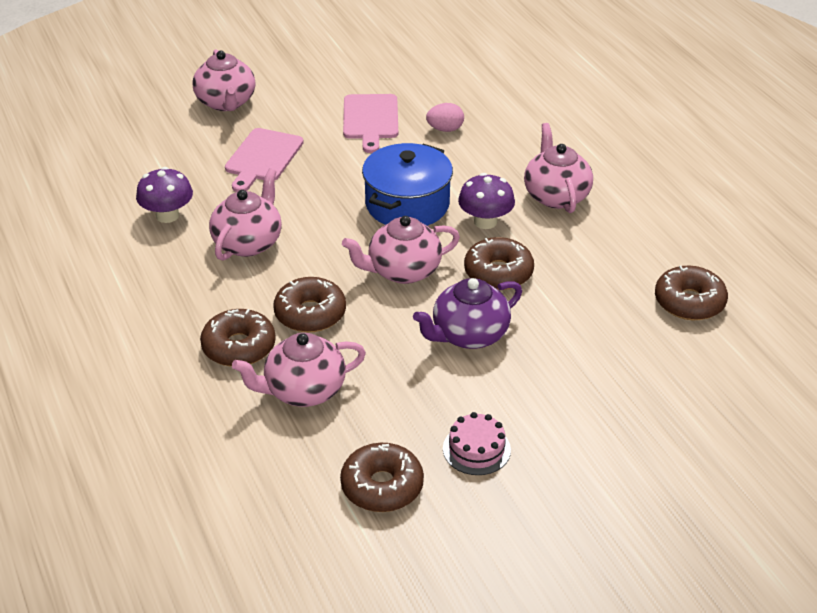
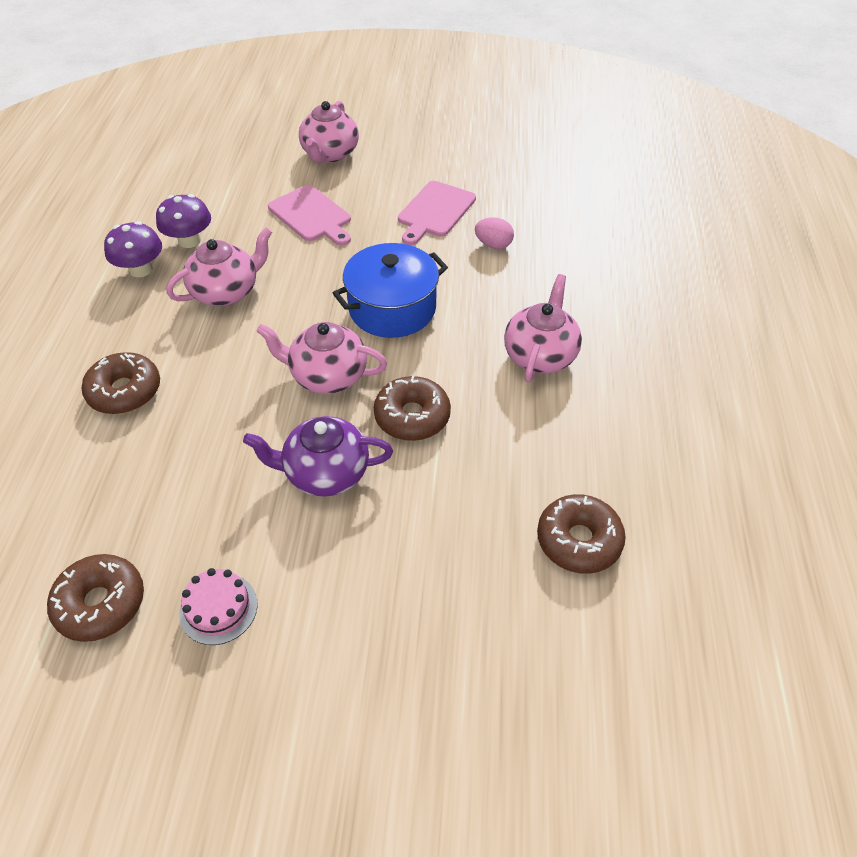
camera: 30 degrees right, 10 degrees up
(262, 158) = (312, 215): pink cutting board -> pink cutting board turned 90 degrees counterclockwise
(303, 391) = (133, 462): pink teapot -> none
(310, 314) = (210, 385): brown donut -> none
(485, 221) = (448, 355): purple mushroom -> purple mushroom (141, 269)

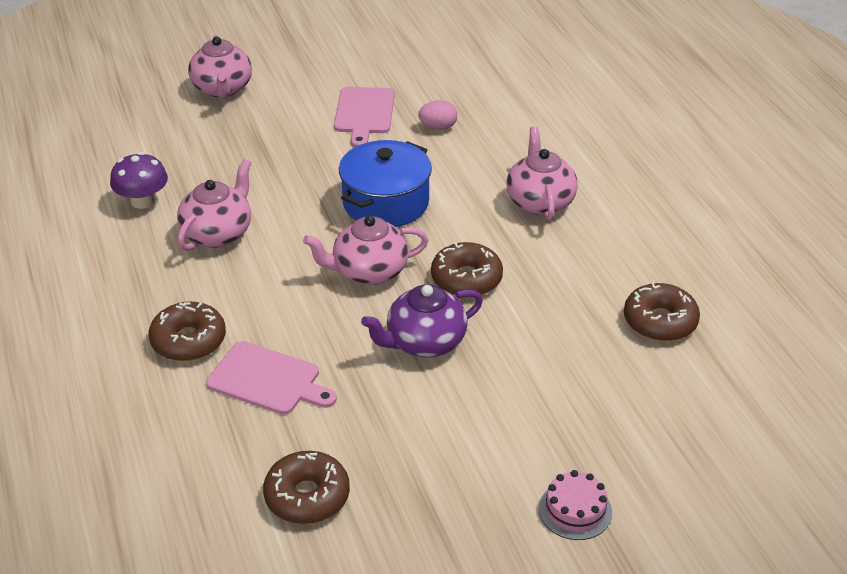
camera: 25 degrees left, 10 degrees down
(141, 269) = (114, 239): purple mushroom -> none
(218, 608) = (411, 463): pink cake -> pink cake (575, 510)
(312, 215) = (248, 147): pink cutting board -> pink cutting board (268, 380)

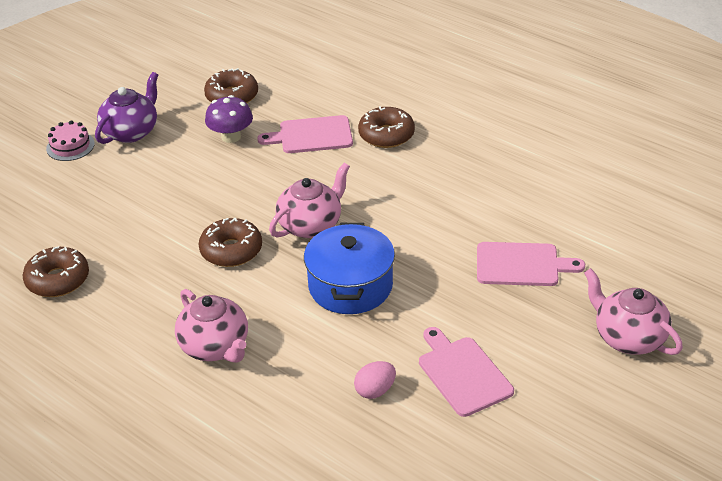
camera: 150 degrees right, 0 degrees up
(142, 201) = (541, 204): purple mushroom -> purple mushroom (231, 136)
(218, 233) = (453, 205): pink teapot -> none
(228, 162) = (521, 265): none -> pink cutting board
(424, 342) = (228, 195): purple teapot -> purple teapot (131, 132)

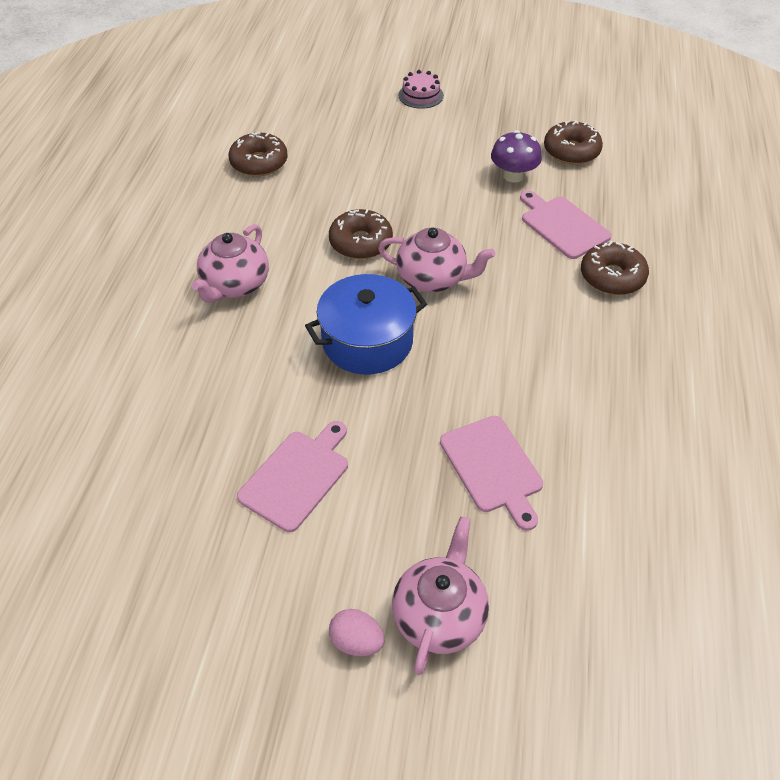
camera: 60 degrees right, 10 degrees up
(131, 132) = (467, 117): purple teapot -> none
(375, 390) = (238, 416): pink egg -> pink egg (357, 641)

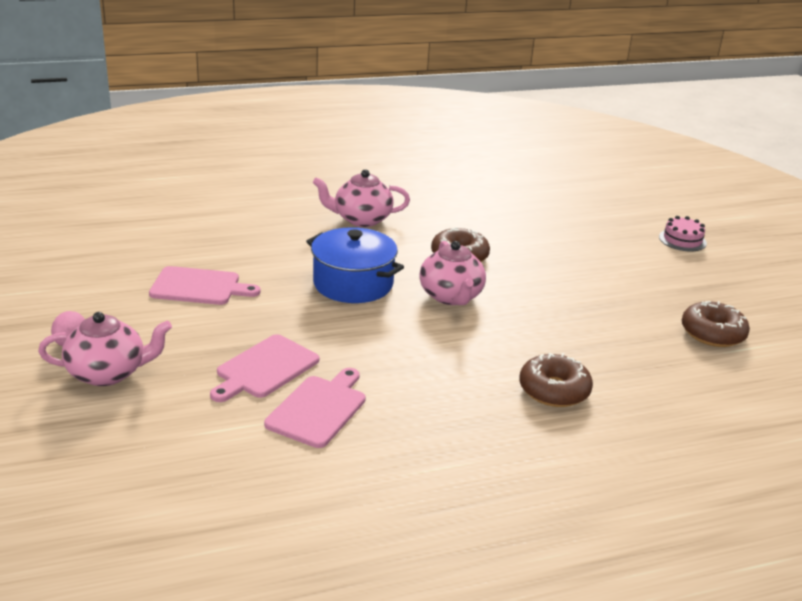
camera: 60 degrees right, 20 degrees down
(259, 163) = (502, 195): brown donut -> none
(513, 176) = (633, 308): purple mushroom -> none
(562, 225) = (595, 348): pink cutting board -> pink cutting board (318, 409)

